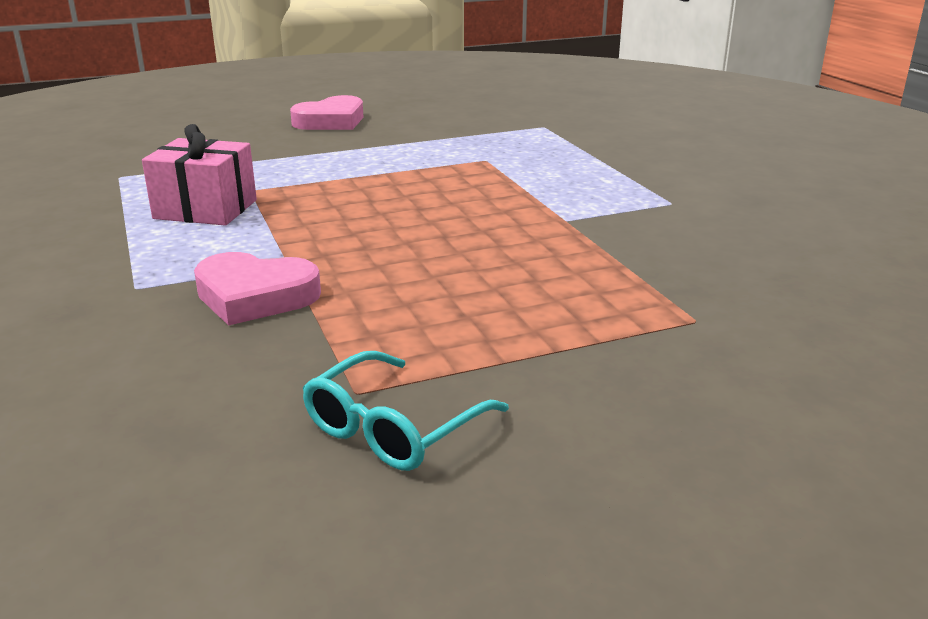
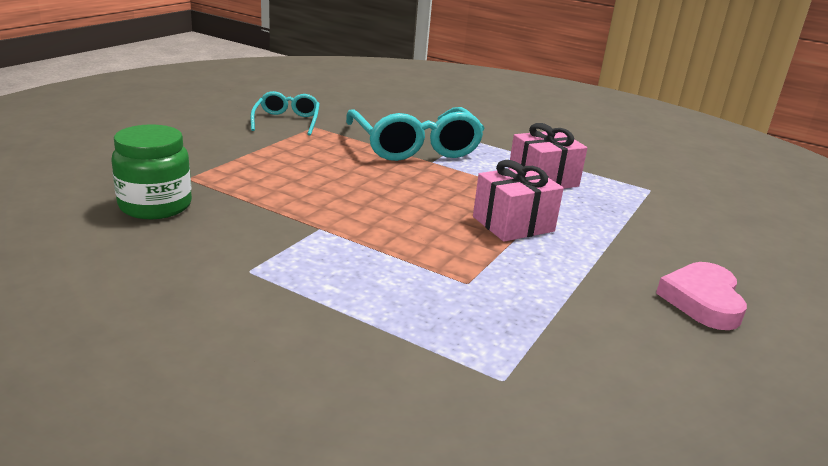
camera: 140 degrees right, 0 degrees up
(255, 296) = (414, 146): pink heart -> turquoise glasses
(354, 182) = (513, 224): none -> pink gift
(757, 286) = (155, 206): none -> green jar

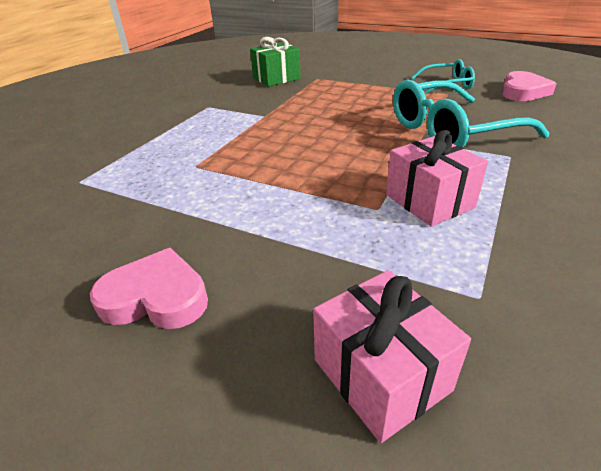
camera: 90 degrees right, 10 degrees up
(155, 206) = (276, 78): green jar -> green gift
(332, 101) = (523, 91): none -> pink heart
(513, 224) = (301, 183): pink gift -> pink gift (381, 375)

